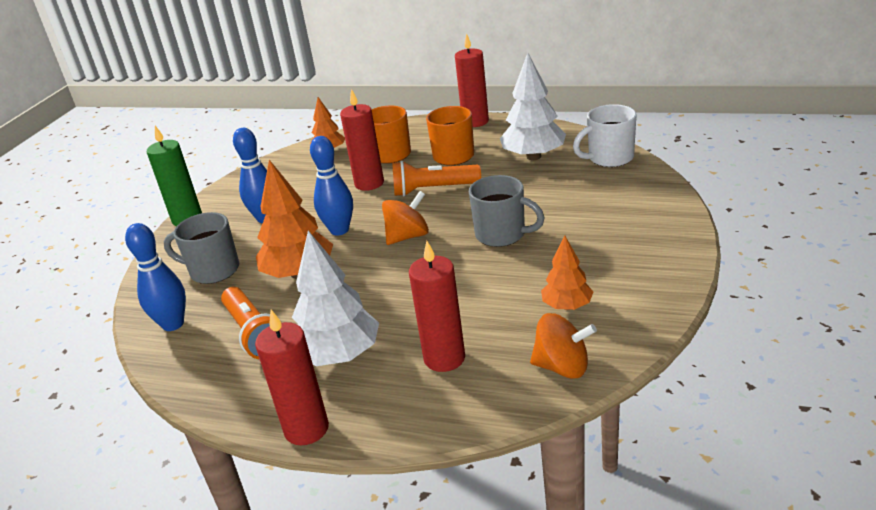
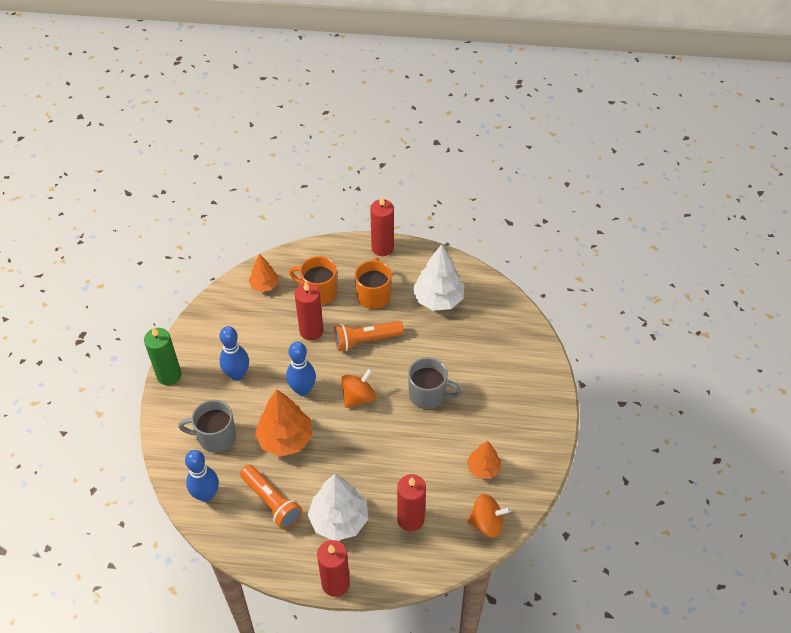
camera: 15 degrees left, 20 degrees up
(609, 158) = (497, 303): white mug -> none

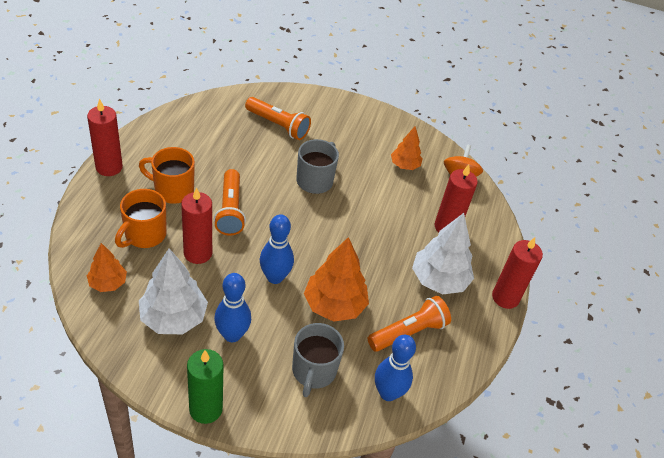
camera: 85 degrees left, 5 degrees down
(358, 397) = (300, 233): orange spinning top -> none
(438, 299) = (202, 143): white tree -> white tree (173, 318)
(490, 349) = (278, 125): none -> orange flashlight

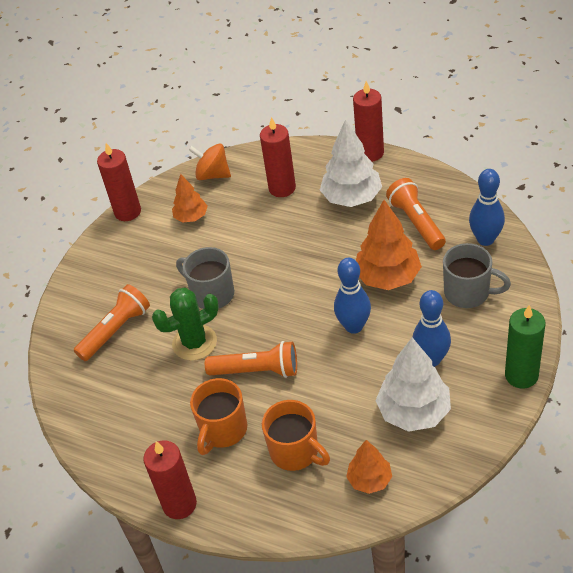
camera: 70 degrees left, 0 degrees up
(198, 253) = (322, 397): red candle -> red candle (127, 212)
(263, 171) = (194, 343): none -> green cactus

